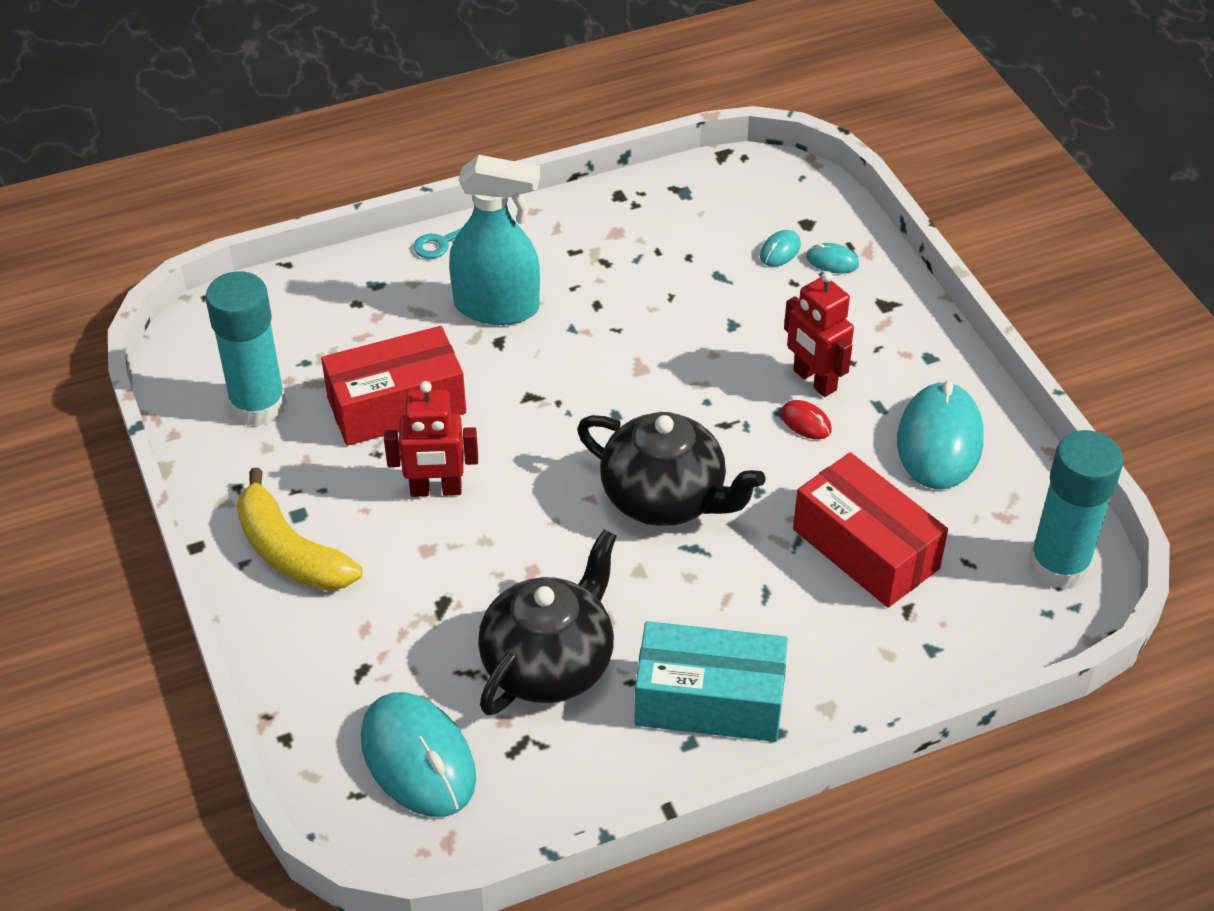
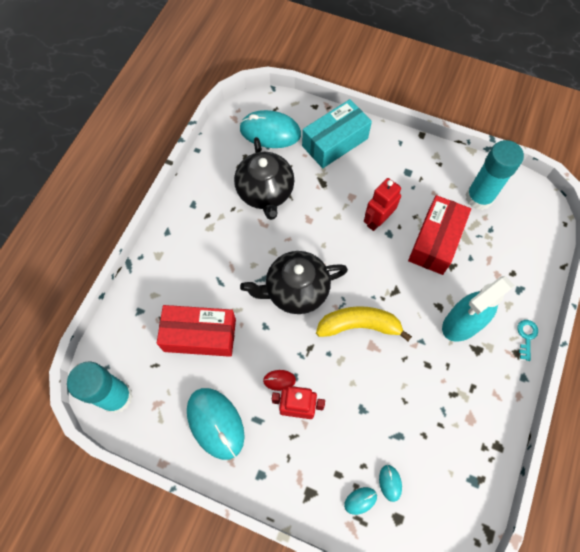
camera: 135 degrees right, 20 degrees up
(290, 552) = (392, 158): yellow banana -> yellow banana (359, 325)
(709, 700) = (200, 224): turquoise box -> turquoise box (335, 142)

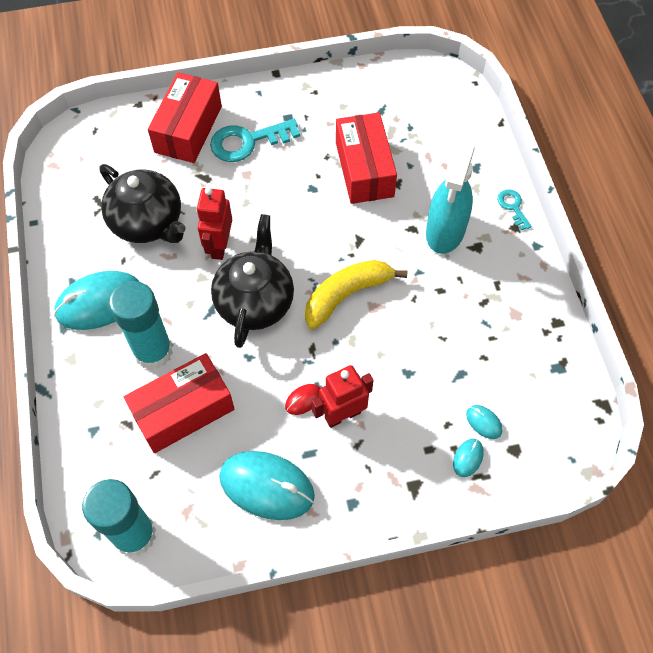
camera: 35 degrees left, 5 degrees down
(270, 132) = (106, 157): turquoise mouse -> turquoise mouse (99, 302)
(295, 290) = (255, 301): black teapot -> black teapot turned 150 degrees clockwise
(335, 142) = (188, 129): turquoise box -> red box
(368, 174) = (247, 142): none -> turquoise key
(377, 220) = (291, 182): red robot -> red robot (219, 246)
(479, 198) = (377, 103): turquoise glue stick -> turquoise glue stick (153, 351)

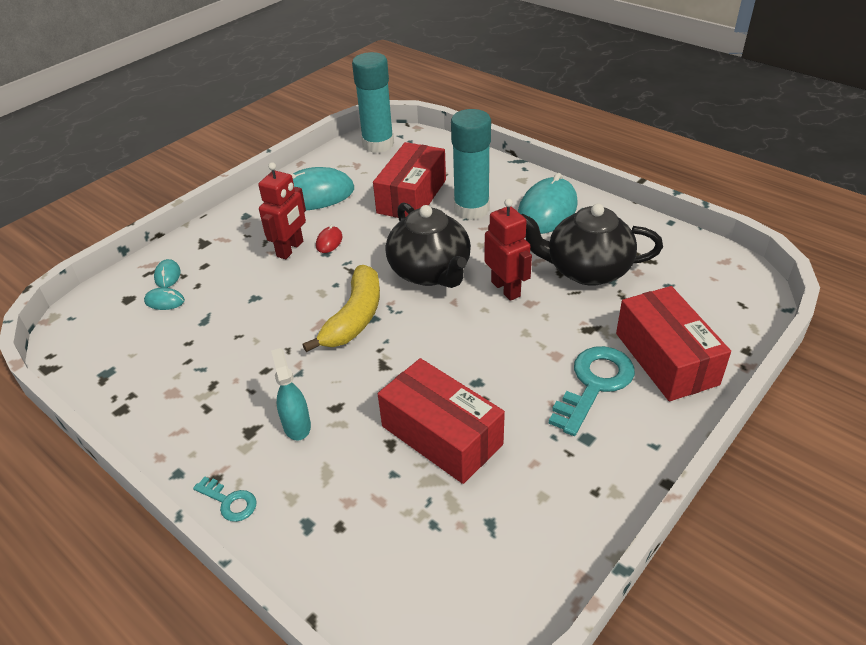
camera: 145 degrees right, 20 degrees down
(445, 231) = (296, 425): turquoise spray bottle -> turquoise spray bottle, size x0.55

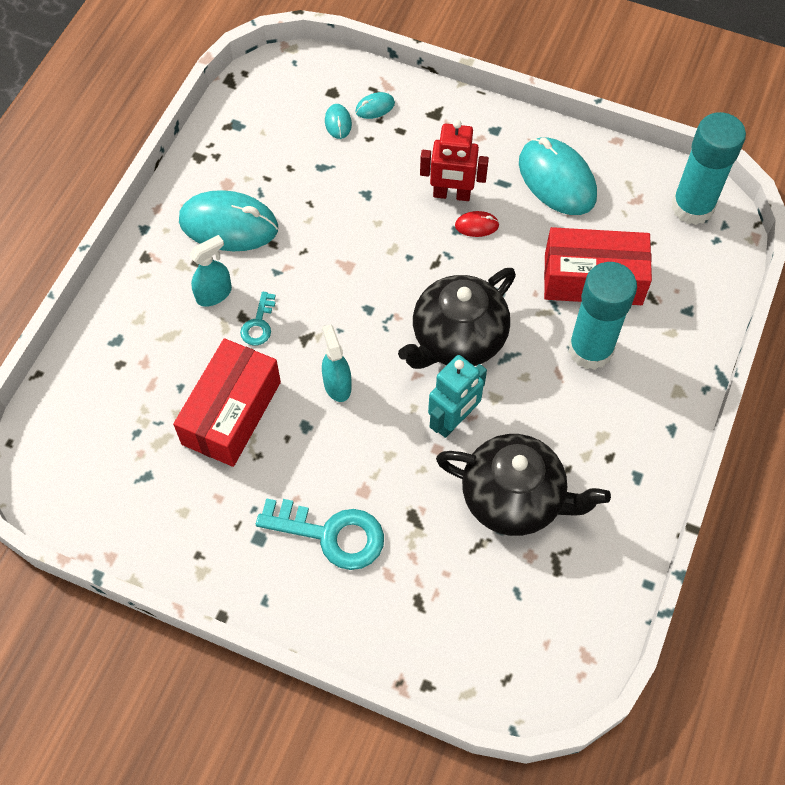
camera: 70 degrees right, 20 degrees up
(229, 501) = (125, 277): turquoise key -> turquoise key (259, 324)
(354, 318) = (363, 291): yellow banana -> none
(442, 352) = (337, 385): none -> turquoise spray bottle
(506, 289) = (453, 421): red robot -> turquoise robot
(547, 210) = (619, 434): turquoise mouse -> turquoise mouse (229, 225)
(586, 270) = (514, 498): black teapot -> black teapot turned 120 degrees clockwise
(666, 358) = (389, 600): red box -> none

